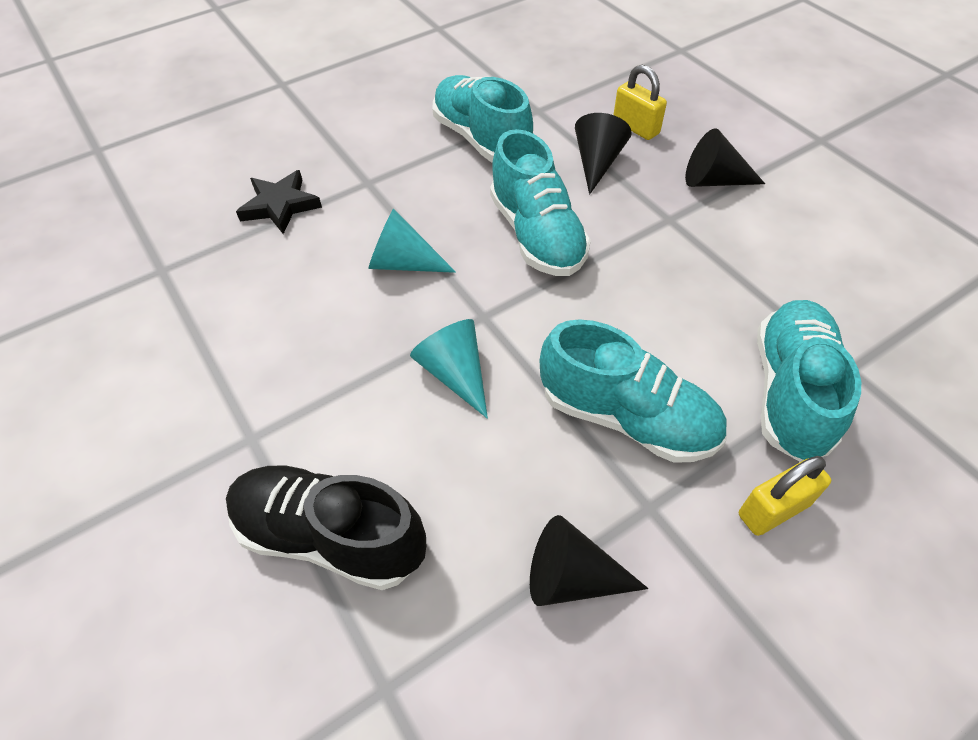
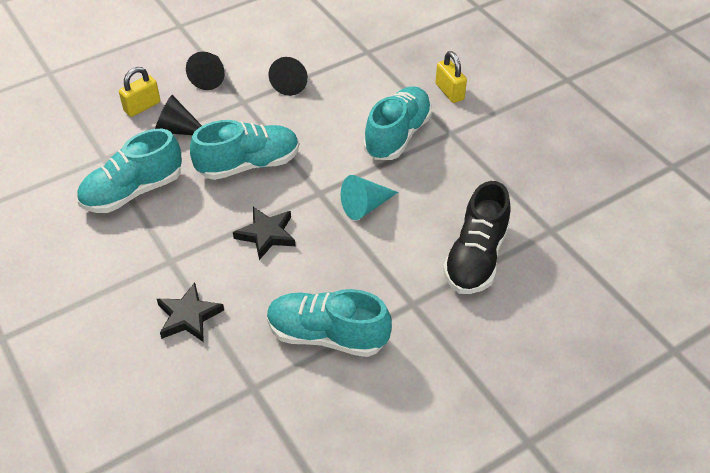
camera: 90 degrees left, 5 degrees down
(403, 263) = (266, 234): turquoise cone -> black star
(572, 577) = (489, 163): black cone -> black cone (291, 82)
(790, 392) = (382, 74): turquoise shoe -> turquoise shoe (327, 335)

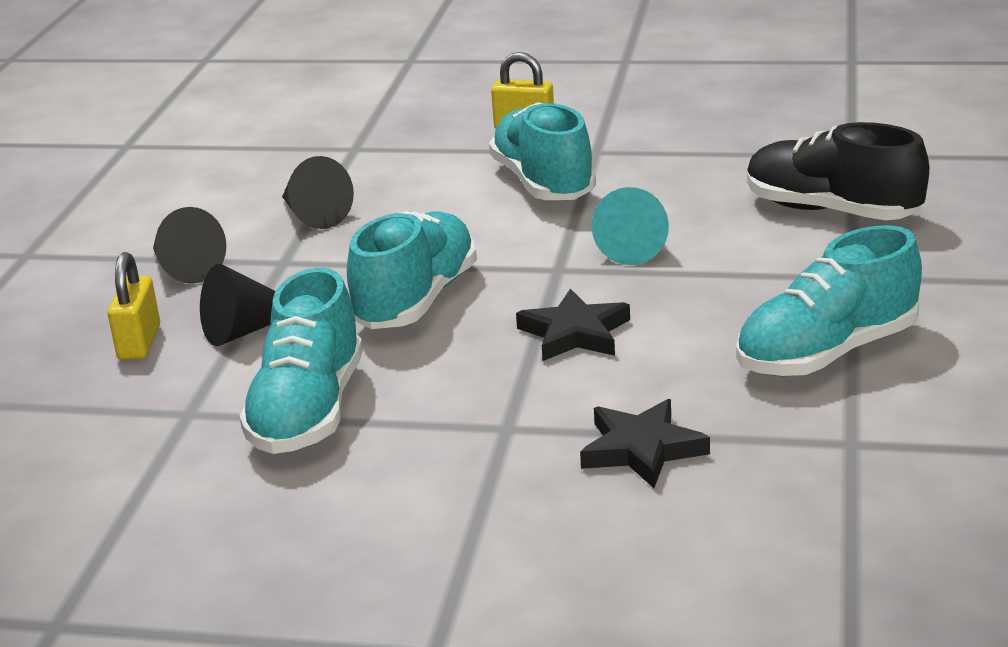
camera: 45 degrees left, 20 degrees down
(476, 258) = (831, 211): black shoe -> black shoe turned 150 degrees clockwise

